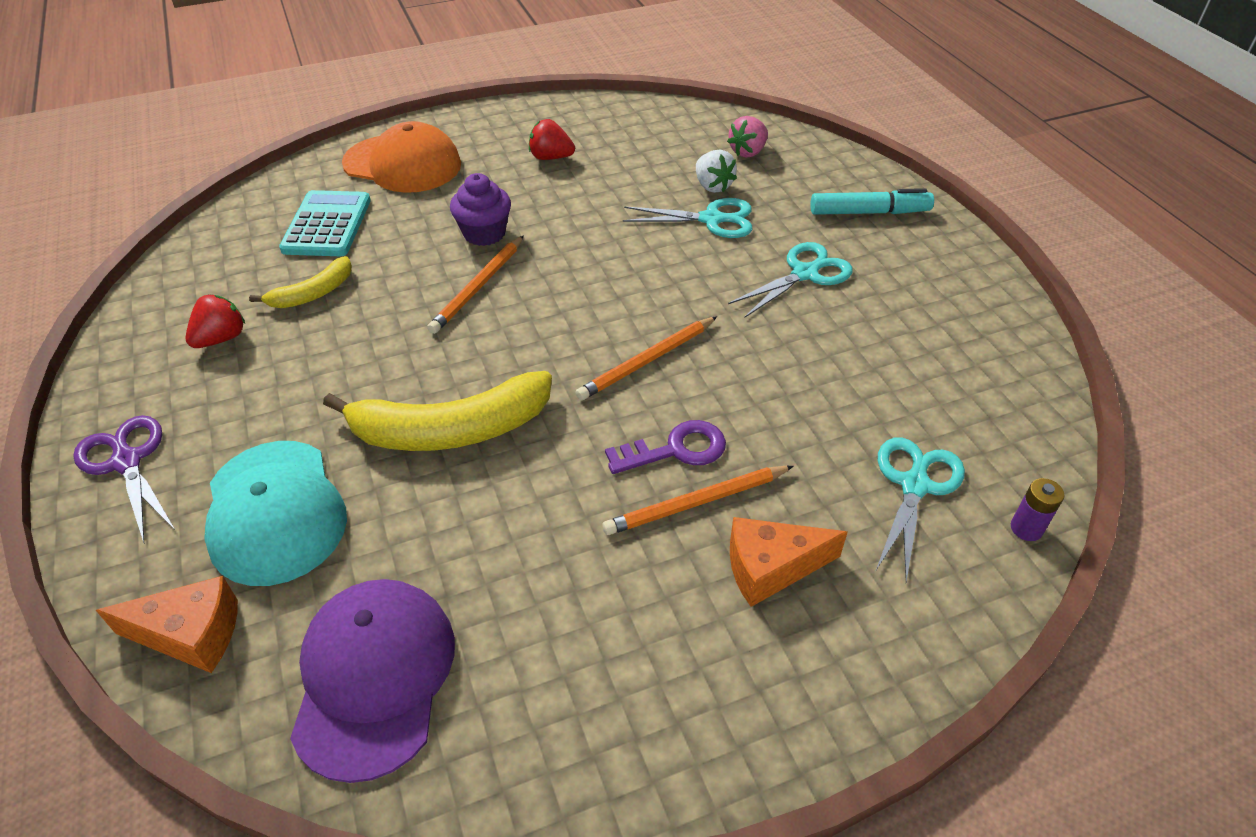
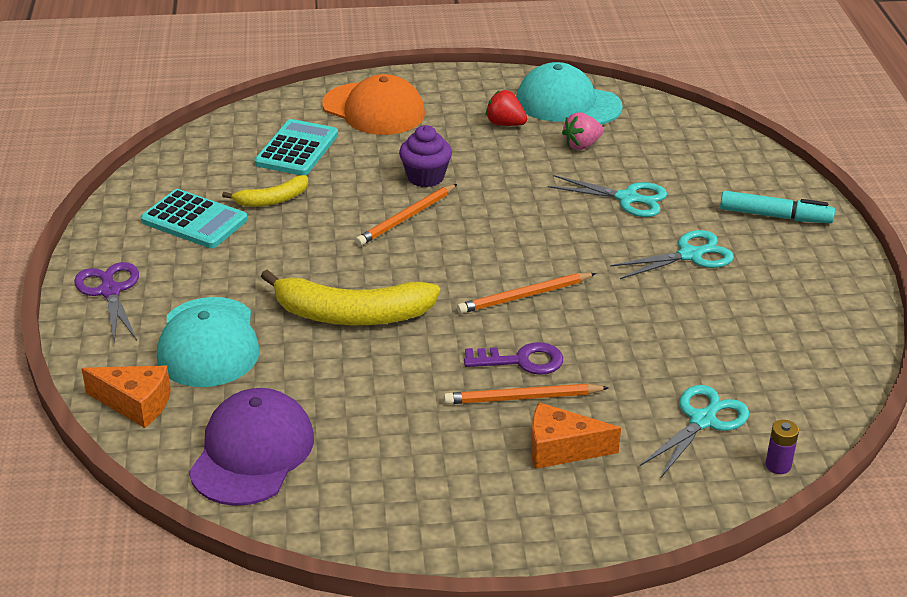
camera: 15 degrees right, 10 degrees down
(221, 338) = (194, 220): red strawberry -> turquoise calculator
(608, 125) = (568, 103): none -> turquoise cap
(712, 186) = (641, 171): white strawberry -> none
(748, 152) = (687, 147): pink strawberry -> pink strawberry (582, 145)

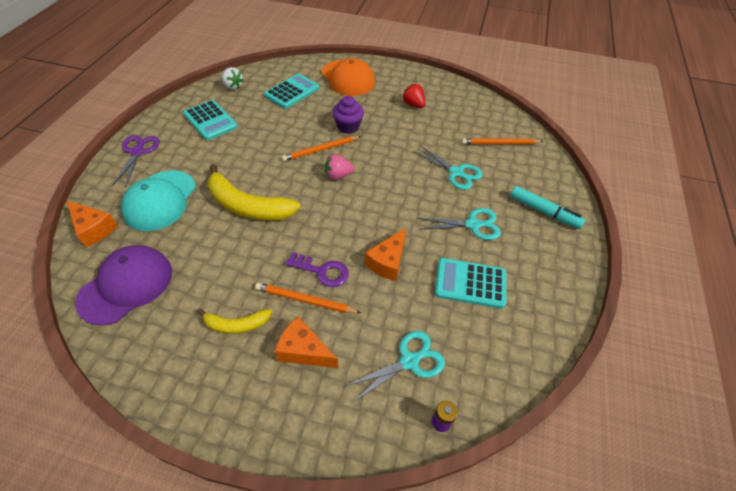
camera: 20 degrees right, 15 degrees up
(189, 164) = (233, 86): none -> white strawberry
(272, 200) = (258, 119): yellow banana -> yellow banana (237, 325)
(524, 296) = (353, 224): orange pencil -> orange pencil (500, 143)
(568, 103) = (457, 100): turquoise cap -> none
(582, 145) = (449, 129): pink strawberry -> pink strawberry (338, 176)
(603, 327) = (388, 262): none -> orange cheese
(727, 321) = (470, 283): none -> turquoise calculator

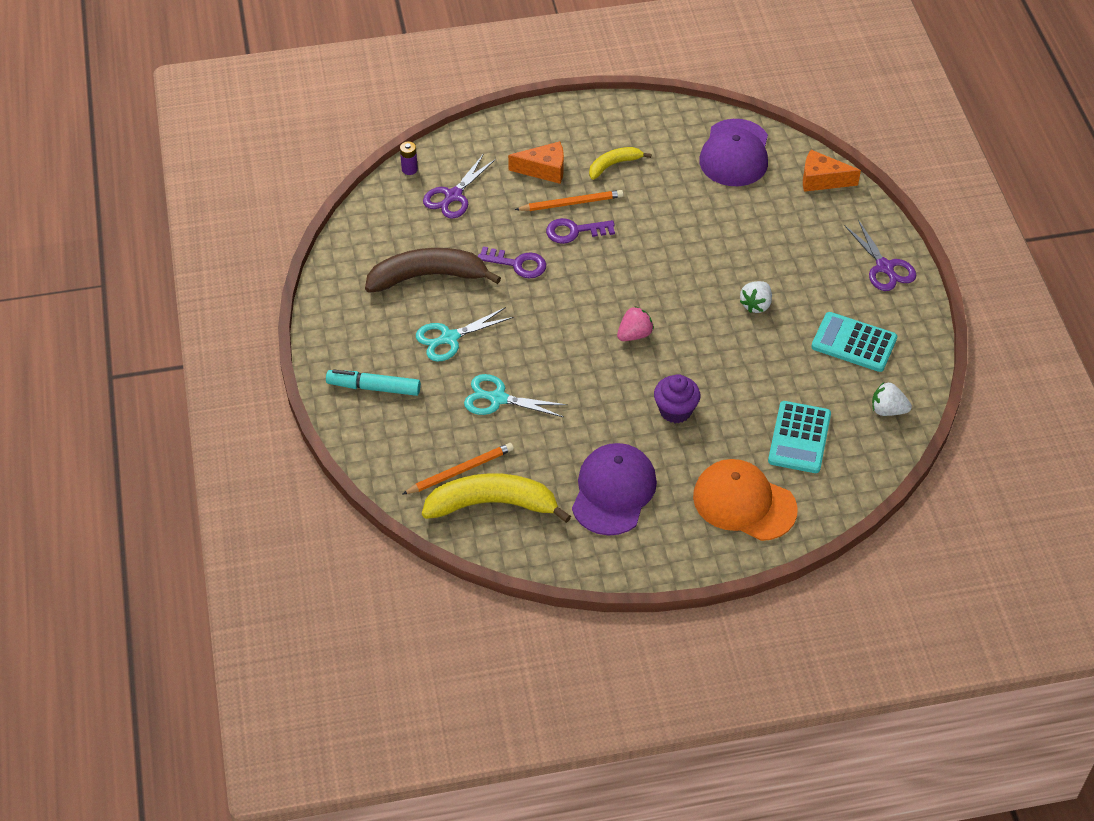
camera: 155 degrees right, 0 degrees up
(160, 200) = (794, 229): turquoise cap -> none
(242, 162) = (756, 305): none -> white strawberry
(248, 206) = (701, 260): yellow banana -> yellow banana (492, 504)
(321, 150) = (681, 360): orange pencil -> none
(388, 262) = (518, 264): orange cheese -> purple key
(409, 361) = (453, 196): turquoise scissors -> purple scissors
(413, 105) = (613, 491): red strawberry -> purple cap
(470, 283) = (427, 276): turquoise calculator -> brown banana

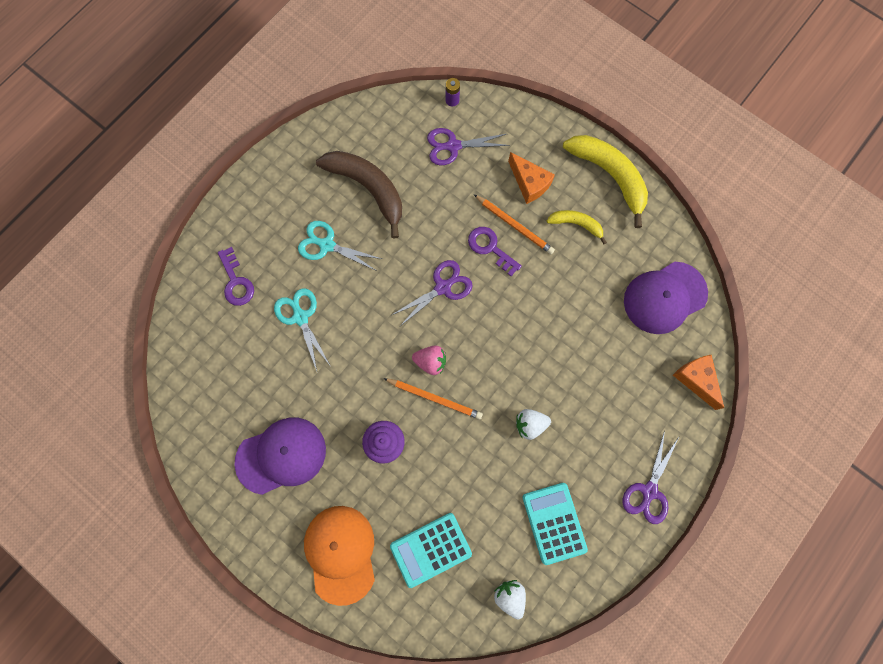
camera: 50 degrees right, 25 degrees up
(374, 388) = (247, 233): turquoise marker -> none
(460, 471) = (221, 342): orange pencil -> orange pencil (434, 398)
(492, 504) = (210, 384): yellow banana -> yellow banana (609, 176)
(518, 264) = (428, 235): purple key -> purple key (236, 282)
(576, 284) = (443, 287): none -> purple scissors

